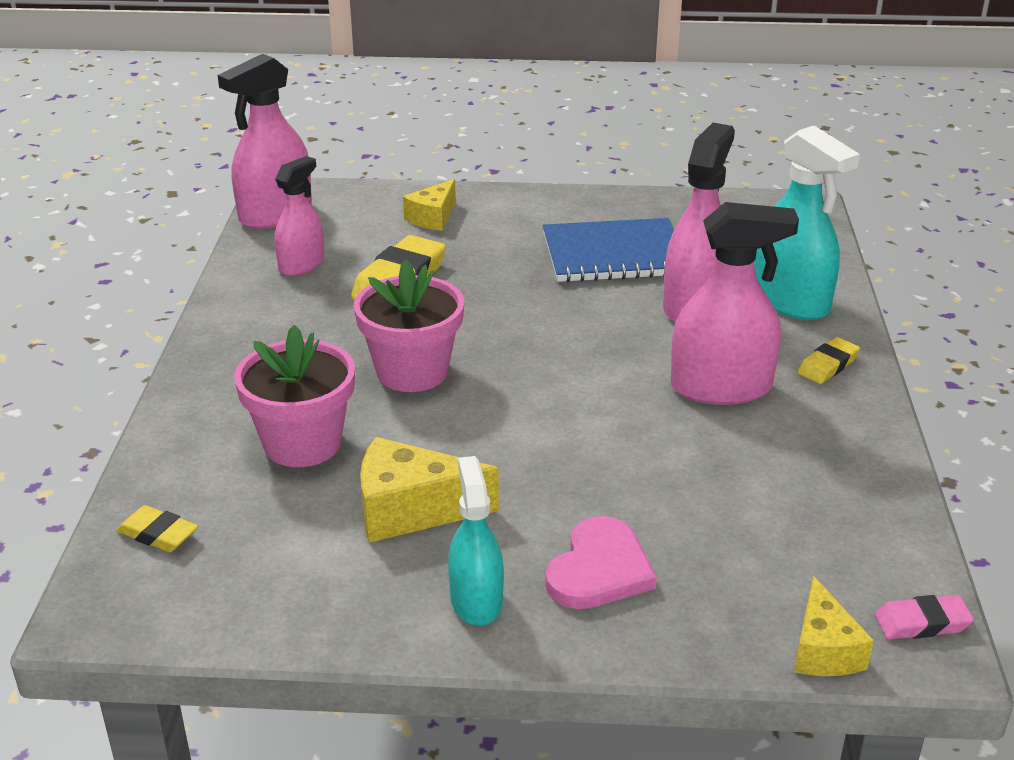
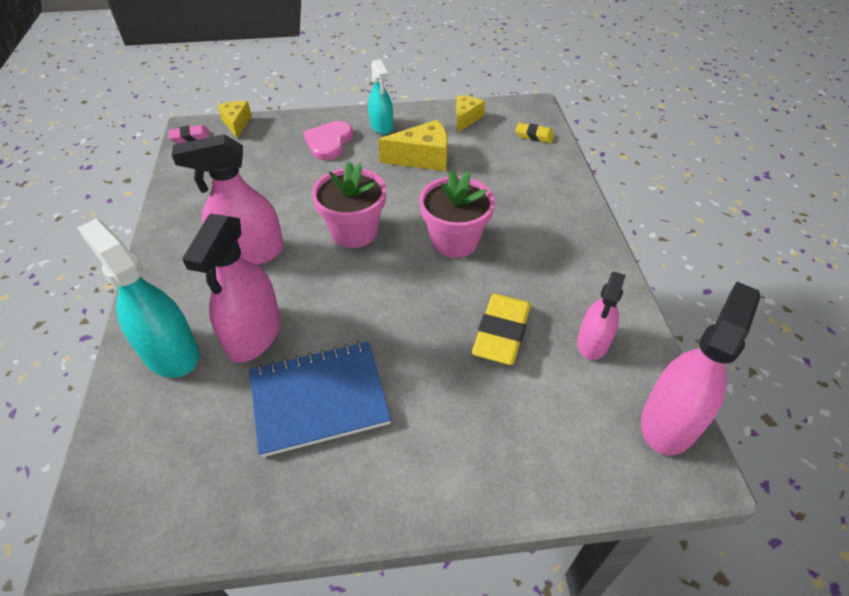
camera: 170 degrees right, 15 degrees up
(302, 443) = (495, 185): pink flower pot -> pink flower pot (354, 231)
(433, 218) = (509, 440): yellow cheese -> yellow cheese (466, 119)
(827, 365) = (169, 281): yellow eraser -> none

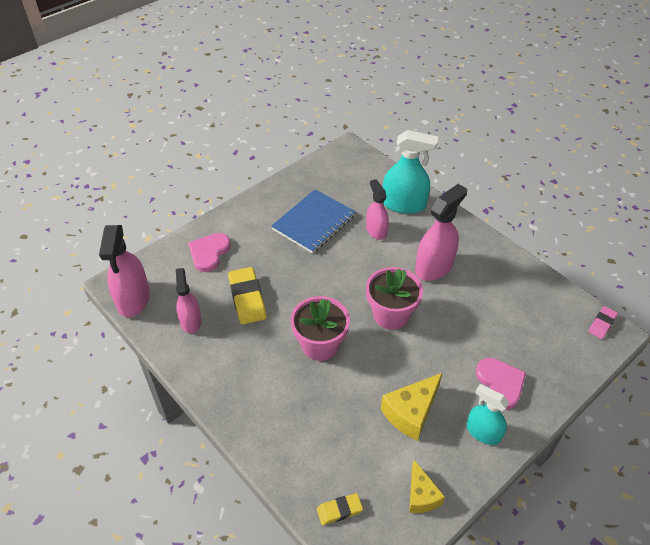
camera: 145 degrees right, 0 degrees up
(236, 124) = (592, 358): yellow cheese -> none
(253, 334) = (376, 230): pink spray bottle -> pink spray bottle, size x0.63
(515, 439) = (209, 253): none -> pink heart

